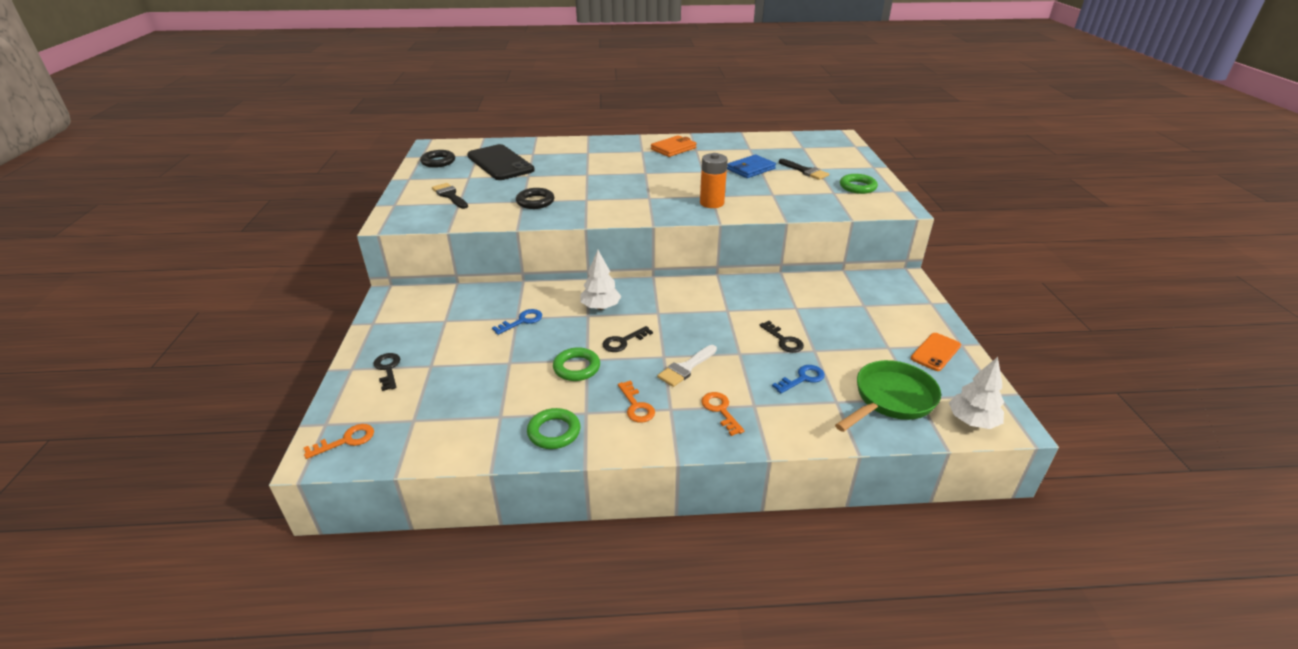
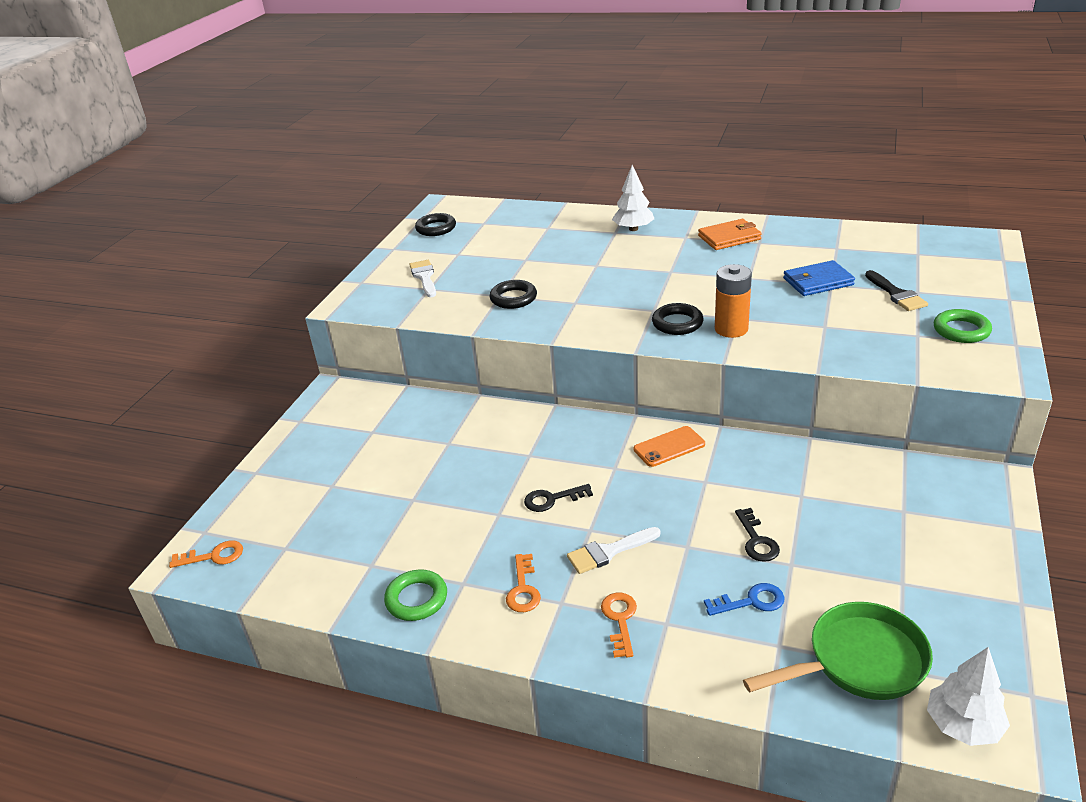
camera: 25 degrees right, 0 degrees up
(388, 369) = (288, 480): black key -> none
(450, 195) = (424, 277): black brush -> white brush
(500, 163) = (503, 237): black phone -> none
(522, 321) = (452, 448): blue key -> none
(576, 367) = (481, 522): green ring -> none
(600, 307) = (549, 447): white tree -> white tree (633, 229)
(671, 204) = (677, 323): none -> black ring
(935, 352) = (971, 606): orange phone -> orange phone (669, 447)

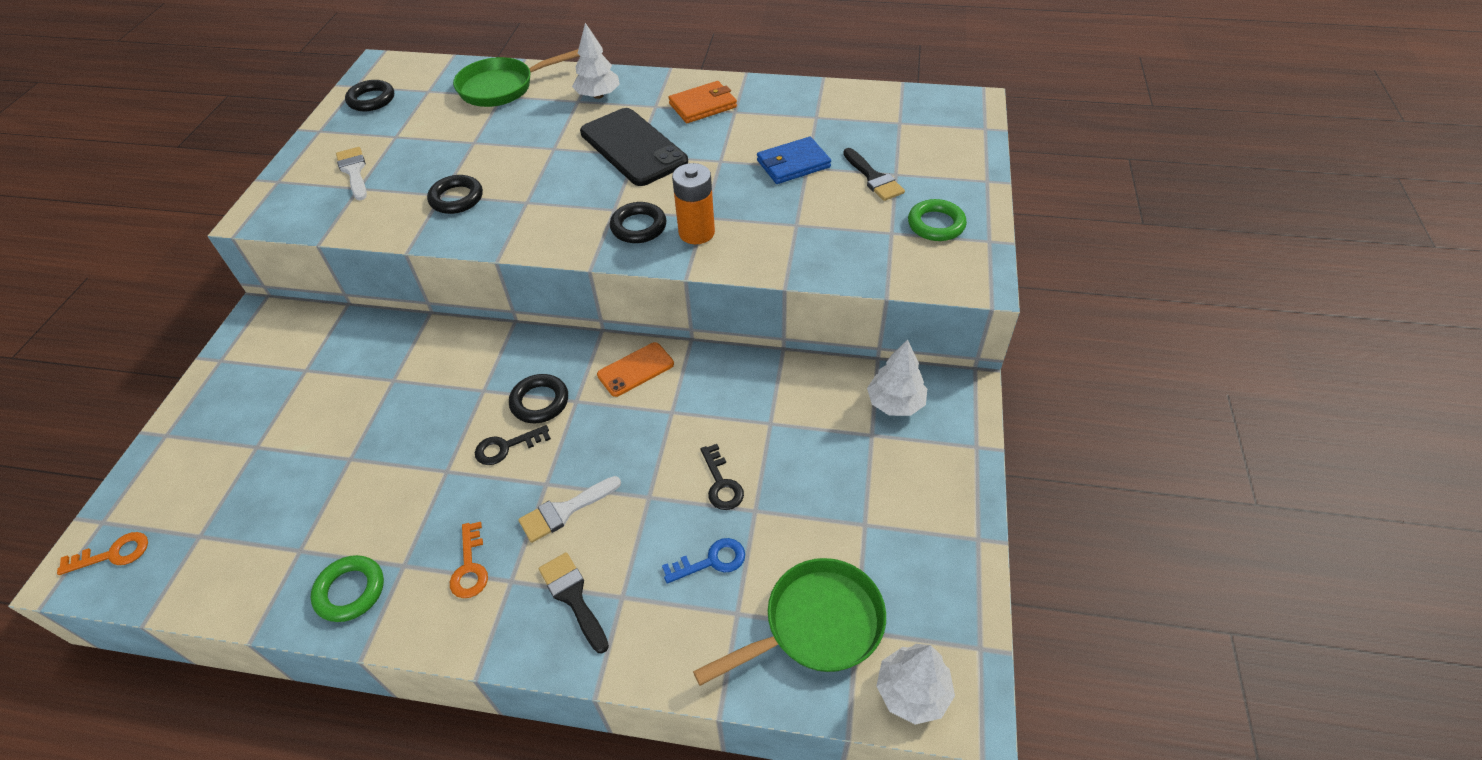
camera: 10 degrees left, 15 degrees up
(548, 222) = (502, 87): none -> green pan
(581, 467) = (540, 402): none -> black ring
(620, 619) = (573, 597): orange key -> black brush
(668, 266) = (633, 147): none -> black phone
(925, 487) = (895, 403): none -> white tree

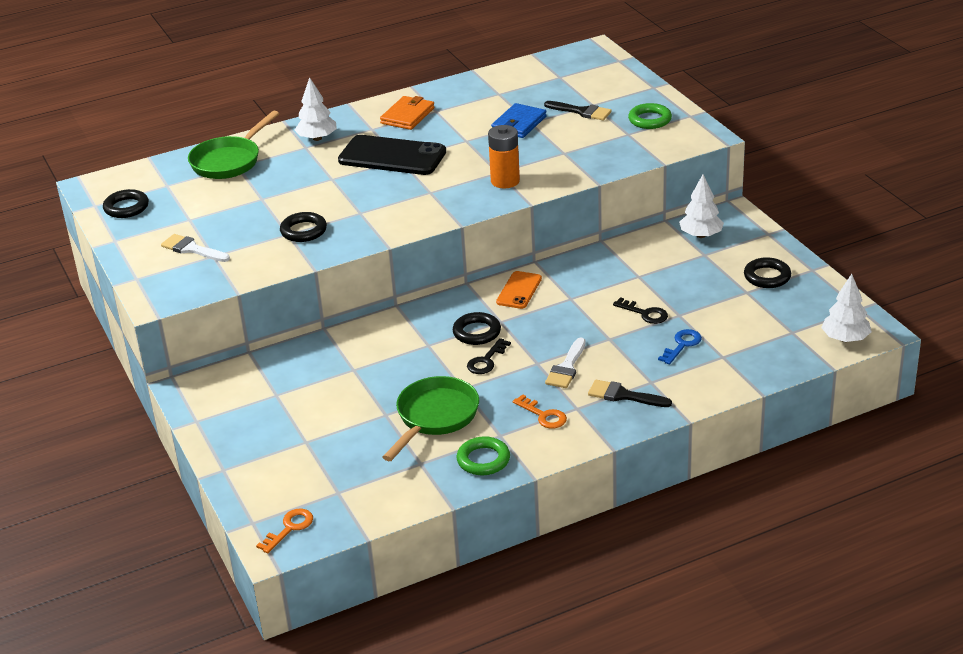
camera: 35 degrees left, 15 degrees down
(638, 227) = (461, 193): black ring -> black ring (767, 277)
(815, 625) = (769, 340): green pan -> green pan (434, 417)

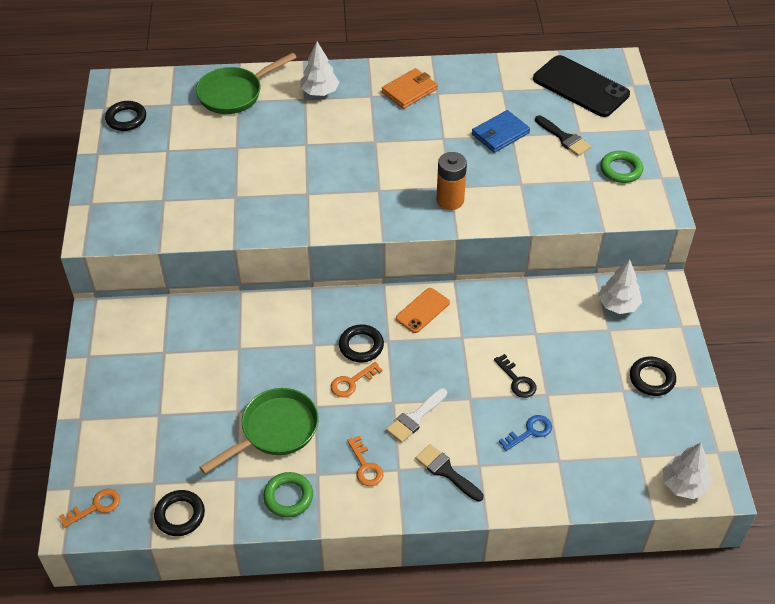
camera: 20 degrees right, 15 degrees up
(192, 249) = (150, 186): white brush -> none
(303, 231) = (249, 198): black ring -> black ring (180, 515)
(392, 156) = (370, 135): black phone -> black phone (581, 87)
(486, 361) = (351, 382): black key -> orange key

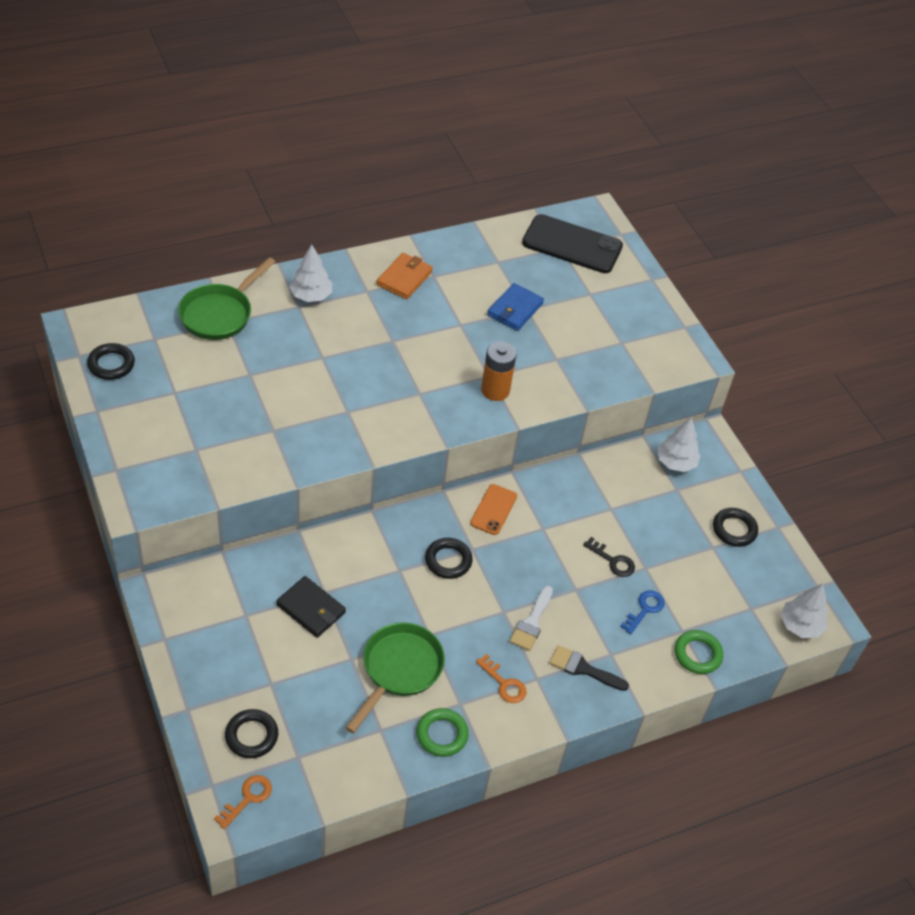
camera: 25 degrees left, 0 degrees up
(180, 515) = (340, 783): black ring -> black ring (251, 736)
(221, 360) = (311, 609): none -> black wallet
(351, 382) = (454, 601): orange key -> none
(564, 138) = (578, 302): black brush -> none
(621, 170) = (644, 326): green ring -> green ring (697, 654)

